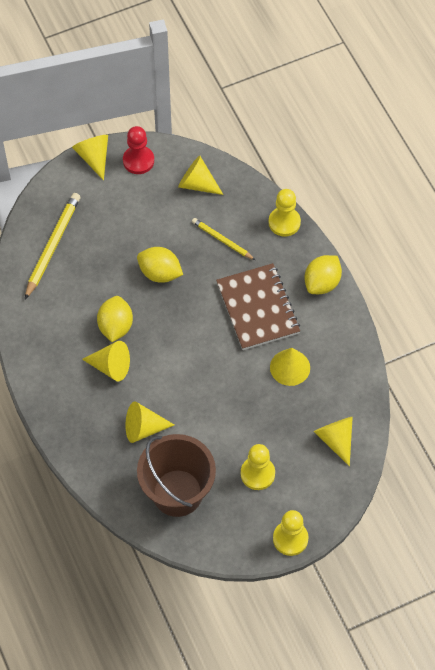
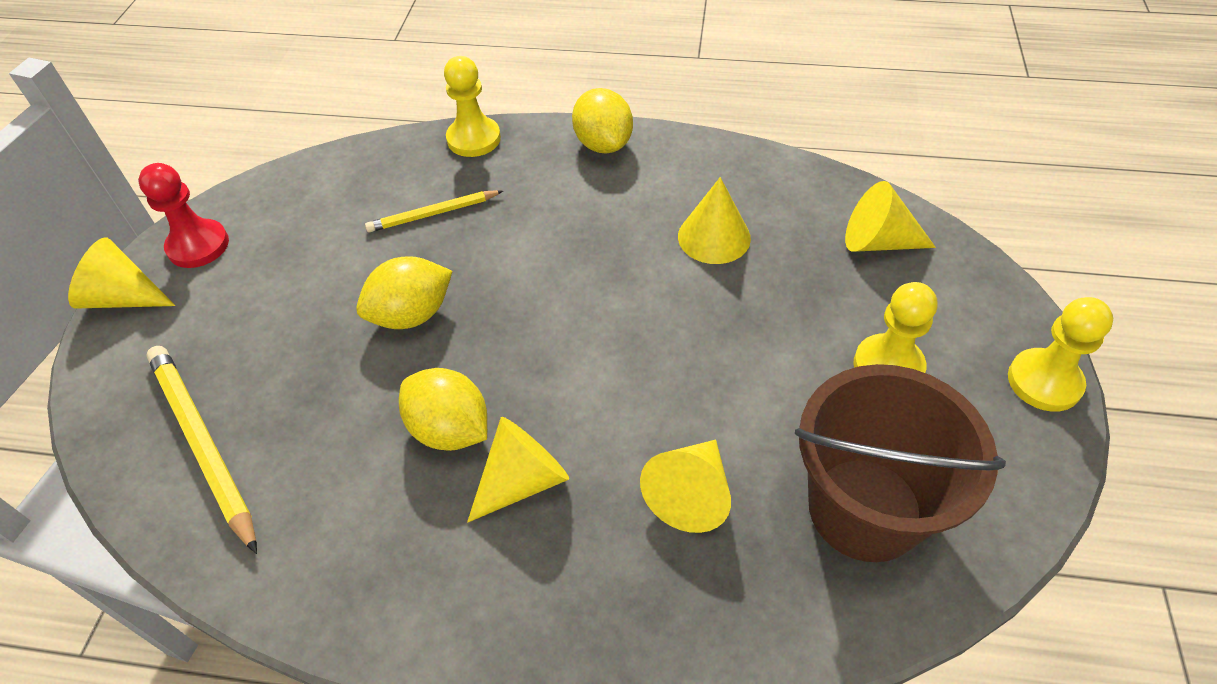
camera: 55 degrees left, 10 degrees down
(197, 184) = (314, 198): yellow cone -> none
(258, 308) = (583, 227): brown notebook -> none

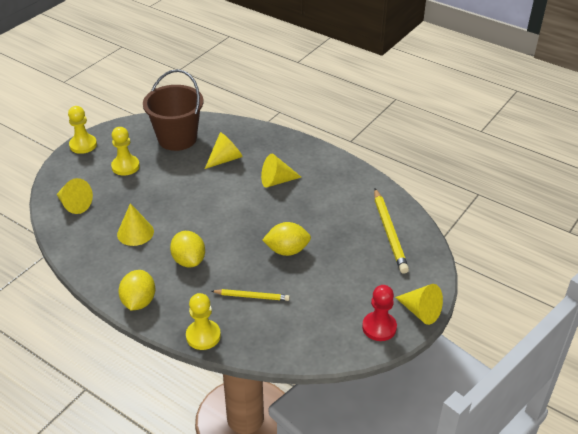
camera: 155 degrees left, 10 degrees down
(450, 429) = (293, 204): yellow lemon -> yellow lemon (189, 260)

